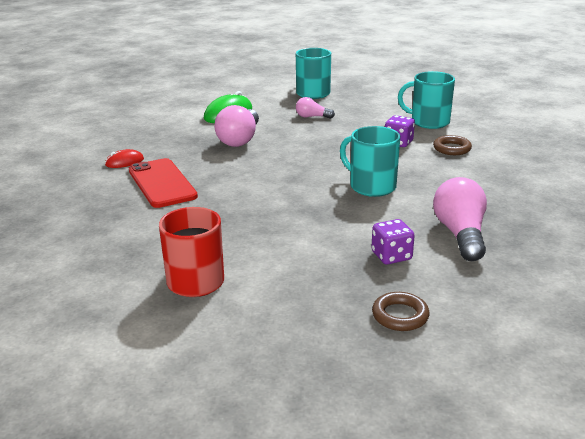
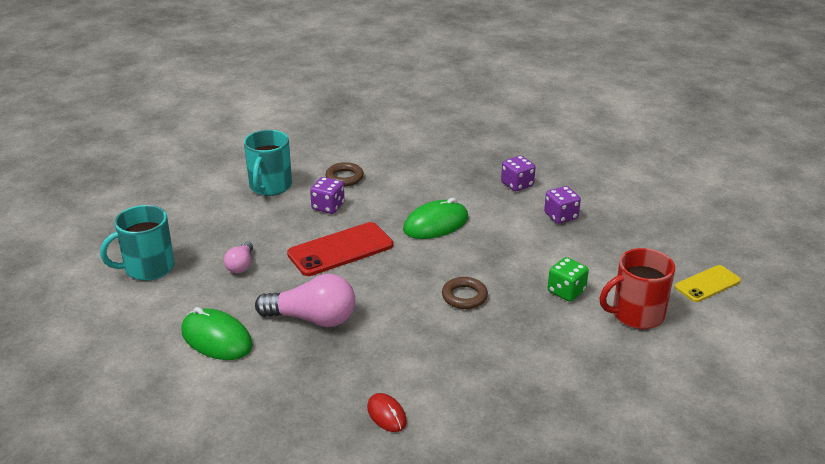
camera: 95 degrees left, 5 degrees up
(162, 183) = (447, 368): red phone -> red phone (340, 250)
(236, 343) = (707, 284): none -> yellow phone
(246, 244) = (566, 291): none -> green dice
(371, 186) = (436, 224): turquoise mug -> green mouse
(400, 315) = (640, 215): brown ring -> brown ring (464, 296)
(460, 234) = (517, 184): pink light bulb -> purple dice

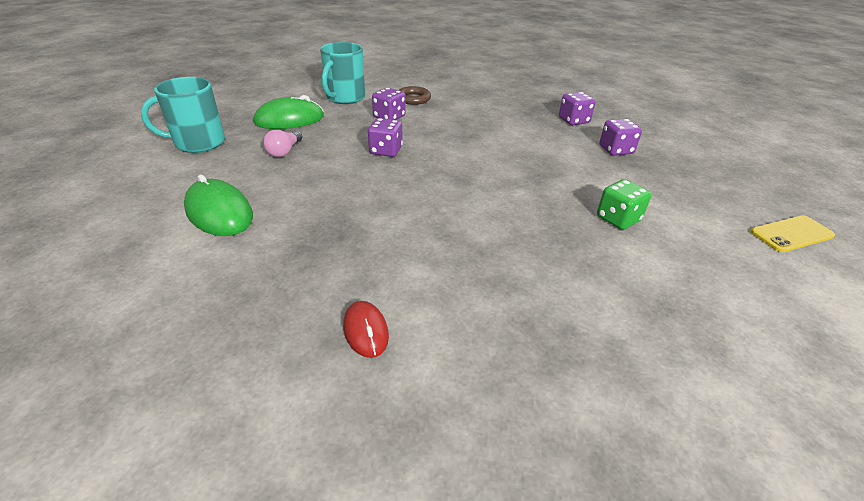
camera: 10 degrees right, 5 degrees up
(312, 319) = (329, 207): pink light bulb -> none
(340, 250) = (386, 151): red phone -> purple dice
(436, 224) = (487, 141): green mouse -> green mouse (289, 120)
(464, 296) = (500, 208): brown ring -> none
(636, 314) = (704, 255): red mug -> none

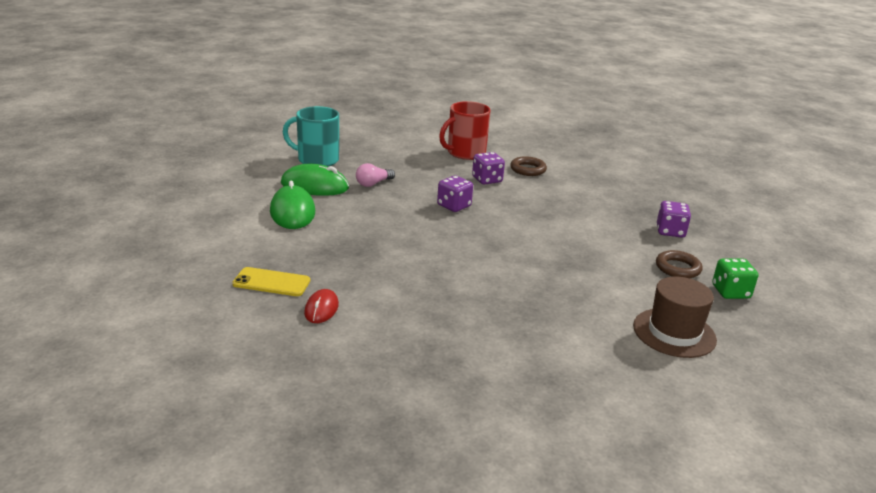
camera: 30 degrees right, 10 degrees down
(289, 120) = (400, 160): green mouse -> green mouse (314, 186)
(345, 98) = (465, 153): turquoise mug -> red mug
(615, 150) = (677, 268): purple dice -> brown ring
(618, 219) = (595, 316): green dice -> green dice (730, 292)
(685, 210) = (674, 333): none -> brown hat
(791, 234) = (758, 386): yellow phone -> yellow phone (271, 282)

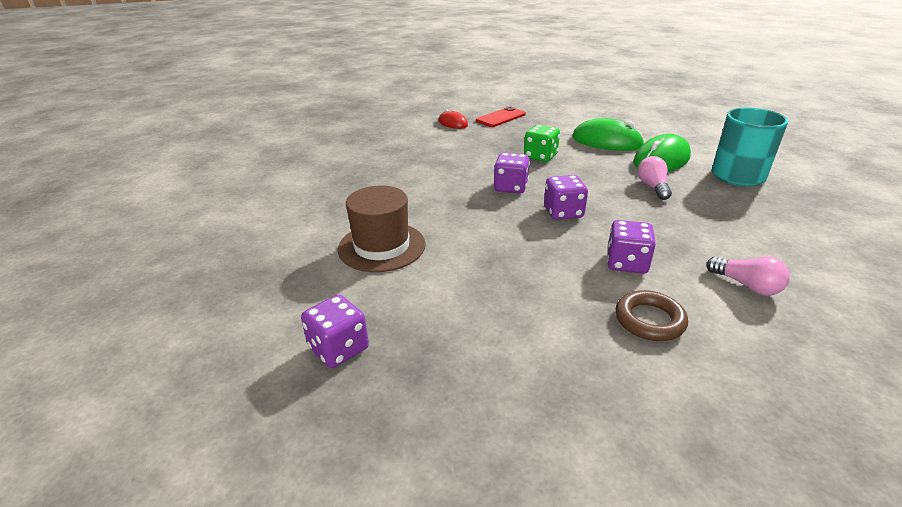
camera: 130 degrees right, 5 degrees up
(271, 282) = (500, 117): yellow phone -> red phone
(441, 232) = (510, 187): none -> purple dice
(465, 153) = (746, 285): red mug -> pink light bulb
(674, 333) = (230, 225): brown hat -> brown hat (381, 246)
(677, 268) = (278, 292): brown ring -> none
(730, 292) = (197, 299): green dice -> green dice (540, 156)

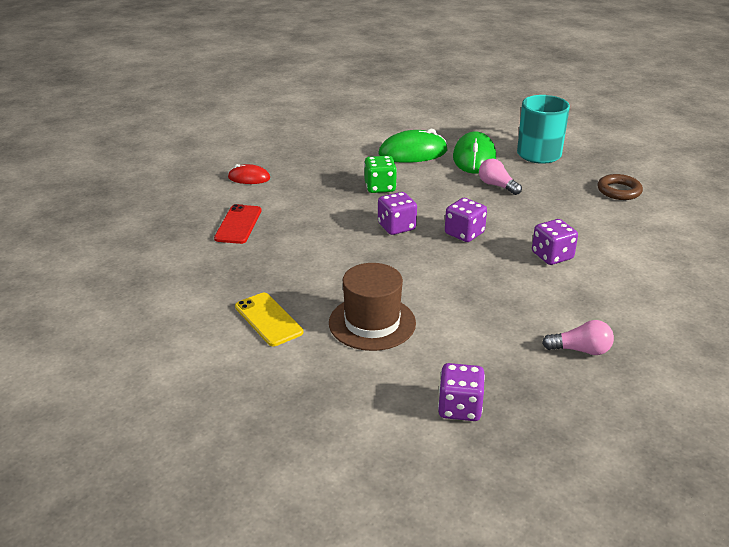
camera: 40 degrees left, 0 degrees up
(319, 212) = (268, 319): none -> yellow phone
(500, 117) = (287, 156): red phone -> red phone (238, 224)
(649, 320) = (608, 289): brown ring -> brown ring (619, 191)
(746, 285) = (630, 240): pink light bulb -> pink light bulb (580, 350)

